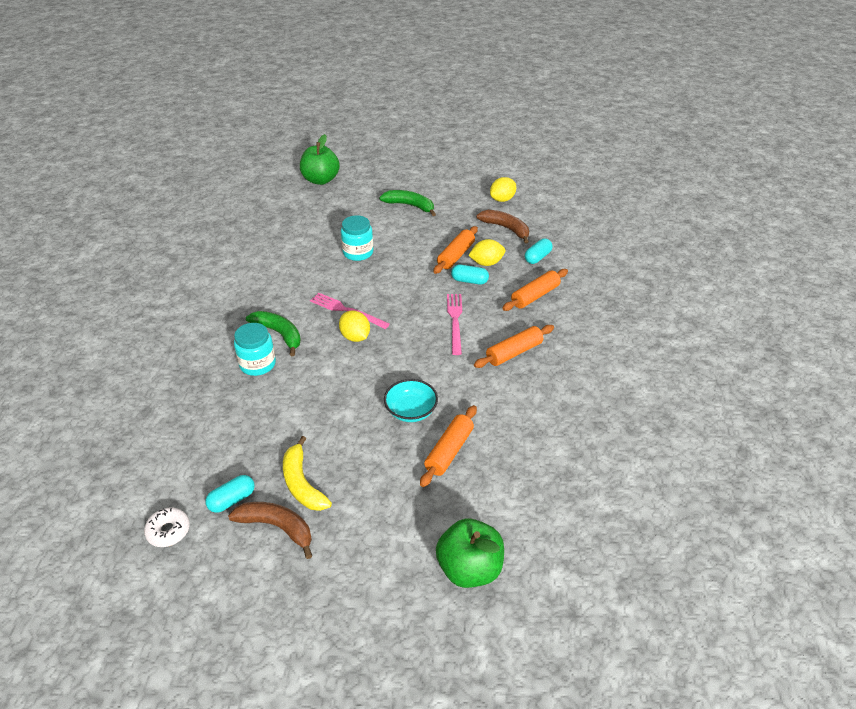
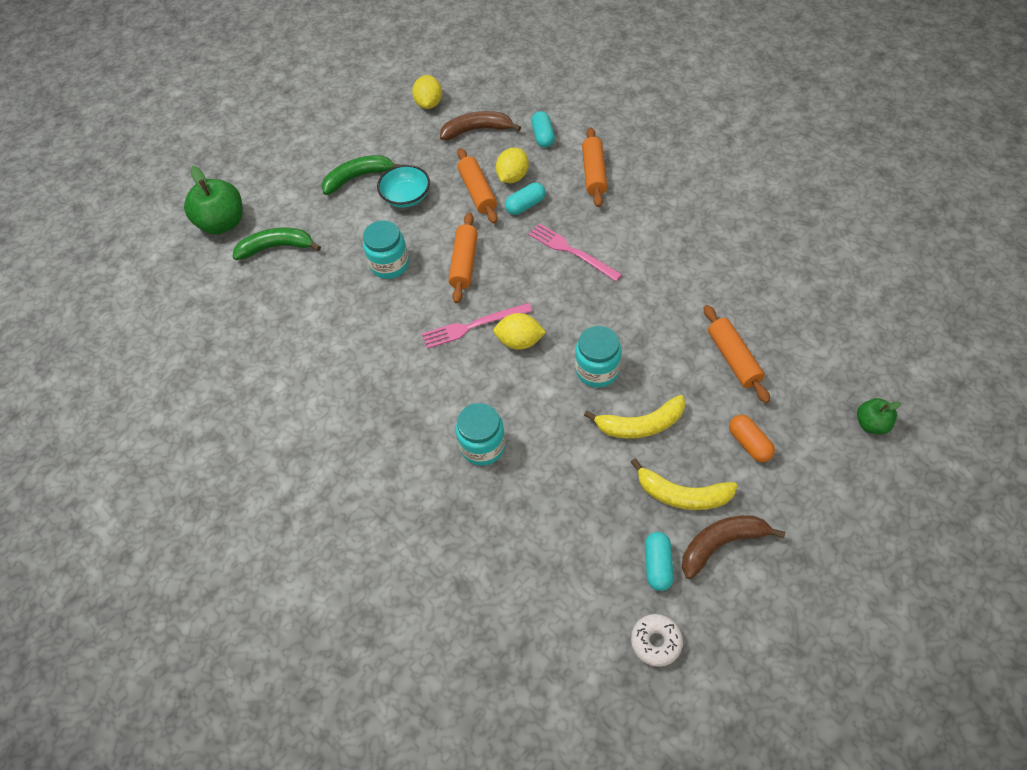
camera: 45 degrees left, 15 degrees up
(279, 334) = (453, 403): green banana -> green banana (276, 247)
(342, 430) = (640, 424): none -> yellow banana
(368, 385) = (597, 370): none -> turquoise jar
(380, 499) = (749, 443): none -> orange capsule
(411, 411) = (661, 357): turquoise bowl -> turquoise bowl (406, 197)
(469, 568) = (871, 424): green apple -> green apple, size x0.55
(514, 352) = (653, 236): orange rolling pin -> orange rolling pin (464, 263)

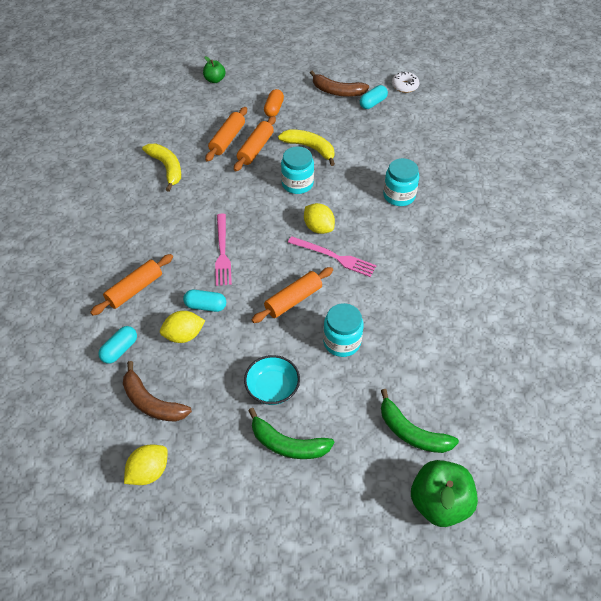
camera: 140 degrees left, 5 degrees down
(477, 192) = (221, 345): orange rolling pin -> orange rolling pin (255, 149)
(682, 494) = (329, 114): yellow banana -> yellow banana (166, 168)

